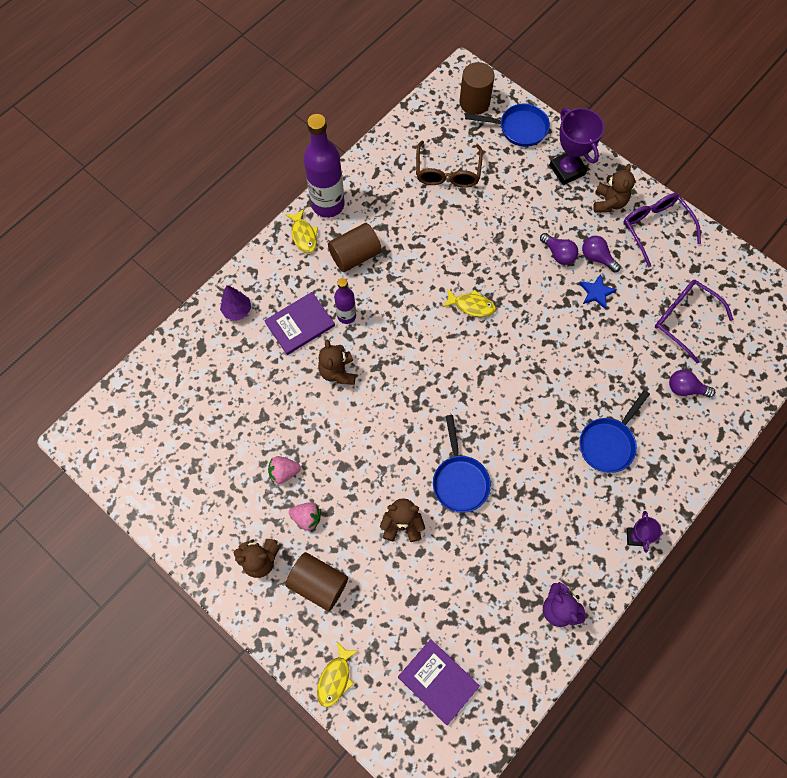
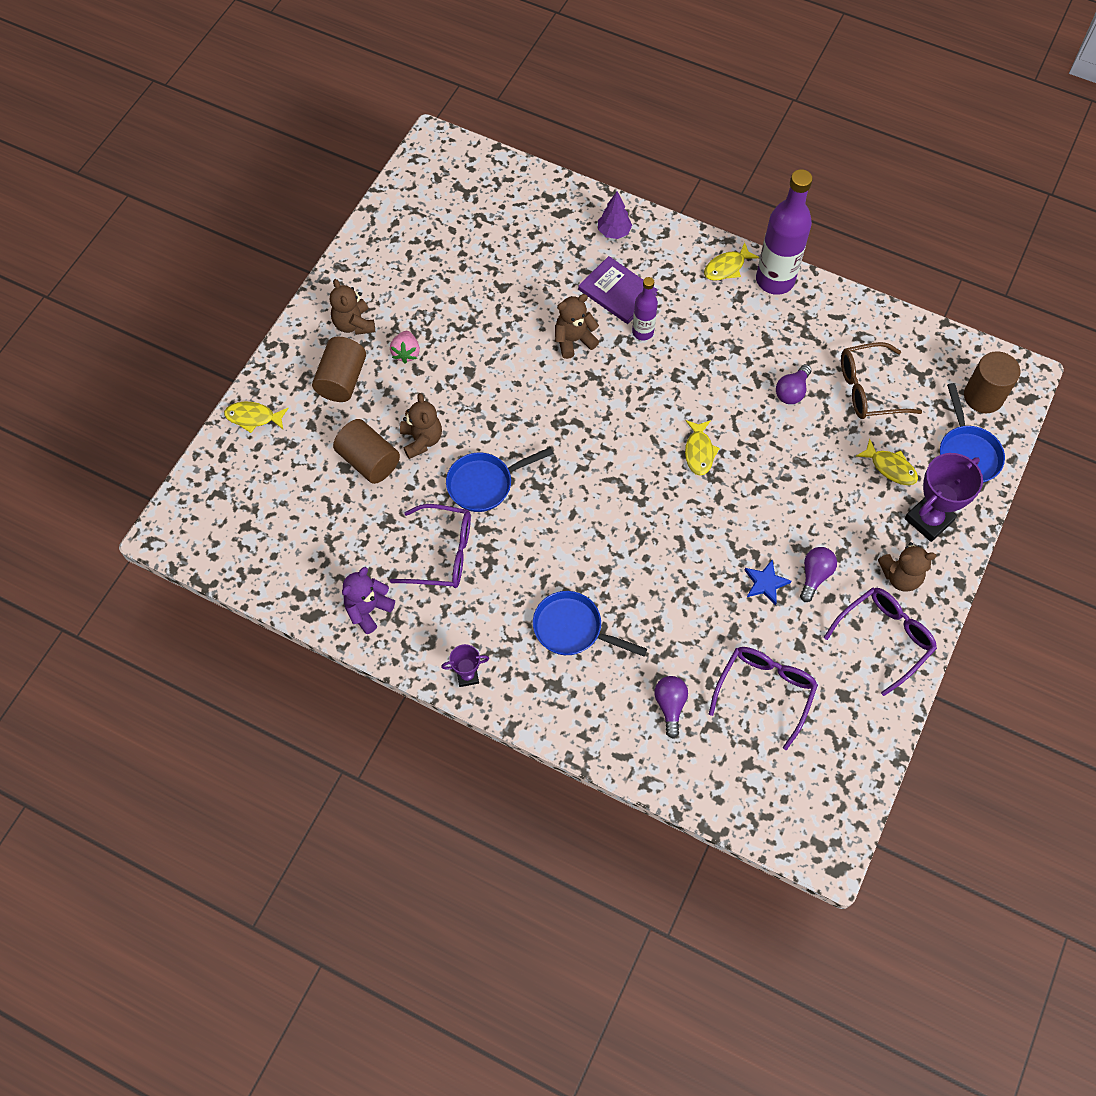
camera: 75 degrees right, 5 degrees down
(284, 472) = (448, 320): pink strawberry -> none
(355, 255) = (720, 322): brown cylinder -> brown cylinder (369, 461)
(438, 681) = (268, 509): purple book -> none
(518, 180) = (890, 467): none -> yellow fish
(518, 532) = (442, 553): none -> purple glasses
(558, 254) = (803, 531): purple light bulb -> purple light bulb (792, 391)

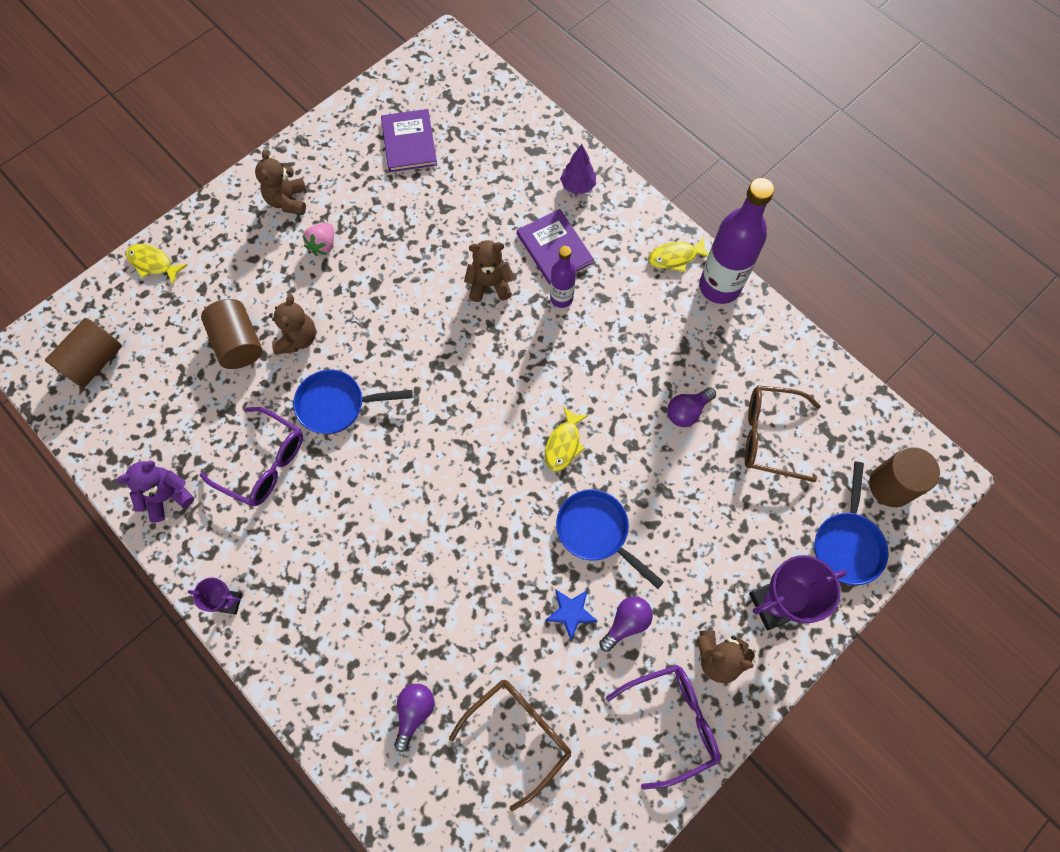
camera: 20 degrees right, 5 degrees up
(342, 380) = (251, 253): brown cylinder -> brown cylinder (94, 361)
(443, 239) = (409, 142): none -> purple book
(573, 629) = (354, 590): blue pan -> blue pan (596, 532)
(765, 692) = (518, 734): purple glasses -> brown glasses
(890, 467) = (757, 531): yellow fish -> none

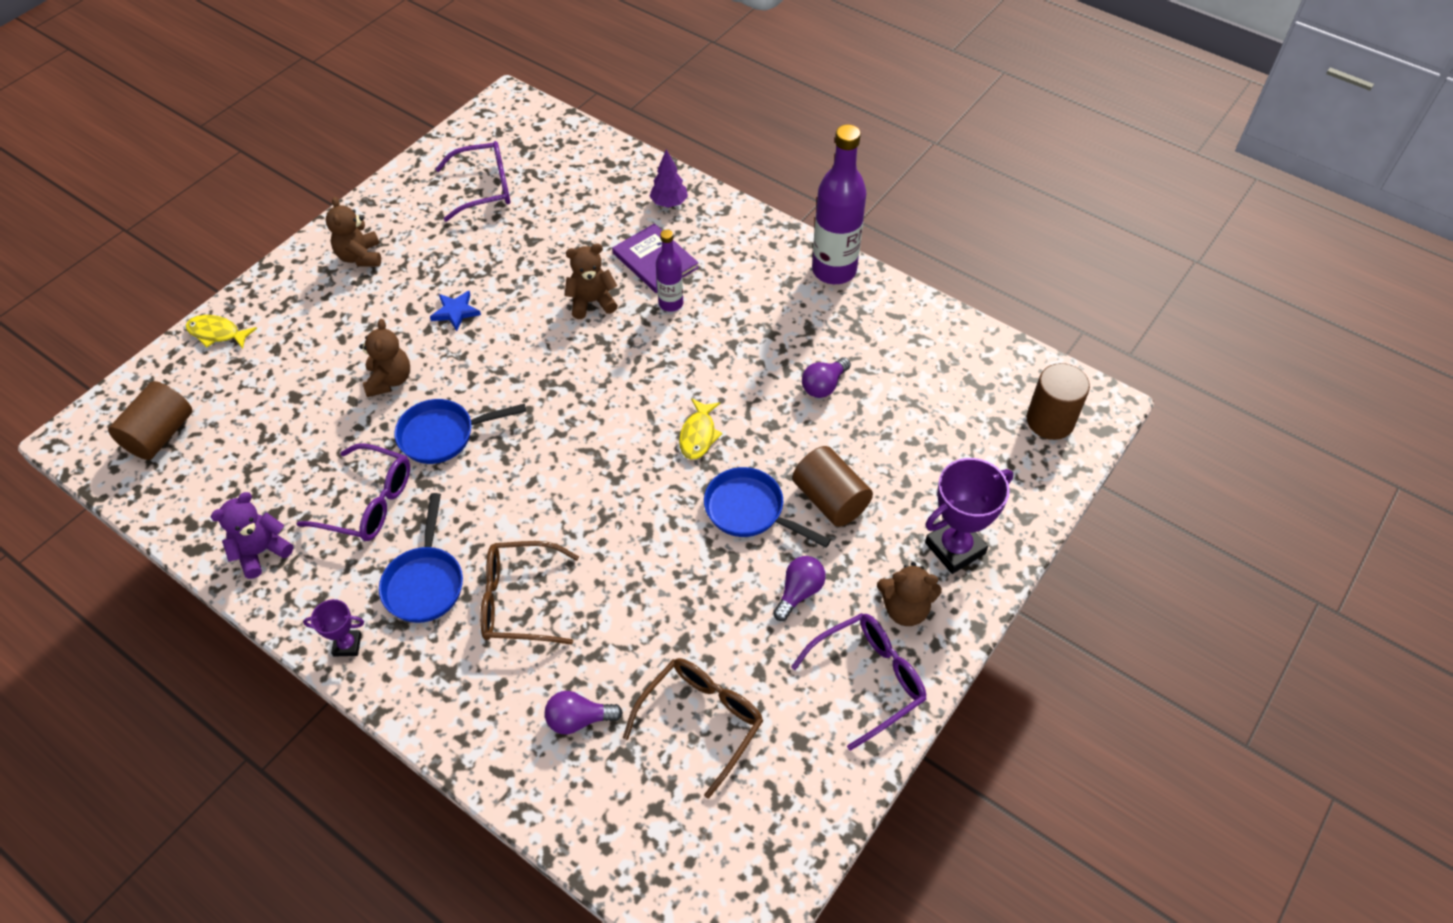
camera: 10 degrees left, 15 degrees down
(238, 343) = (324, 393): brown cylinder -> brown cylinder (830, 499)
(323, 245) = (405, 291): pink strawberry -> none
(409, 142) = (484, 188): purple book -> purple glasses
(414, 712) = (579, 719): purple light bulb -> purple light bulb turned 105 degrees counterclockwise
(571, 612) = (736, 592): blue star -> blue star (455, 312)
(675, 257) = (783, 251): yellow fish -> none
(770, 436) = (915, 395): brown glasses -> brown glasses (519, 601)
(847, 544) = (1018, 480): blue pan -> blue pan (425, 582)

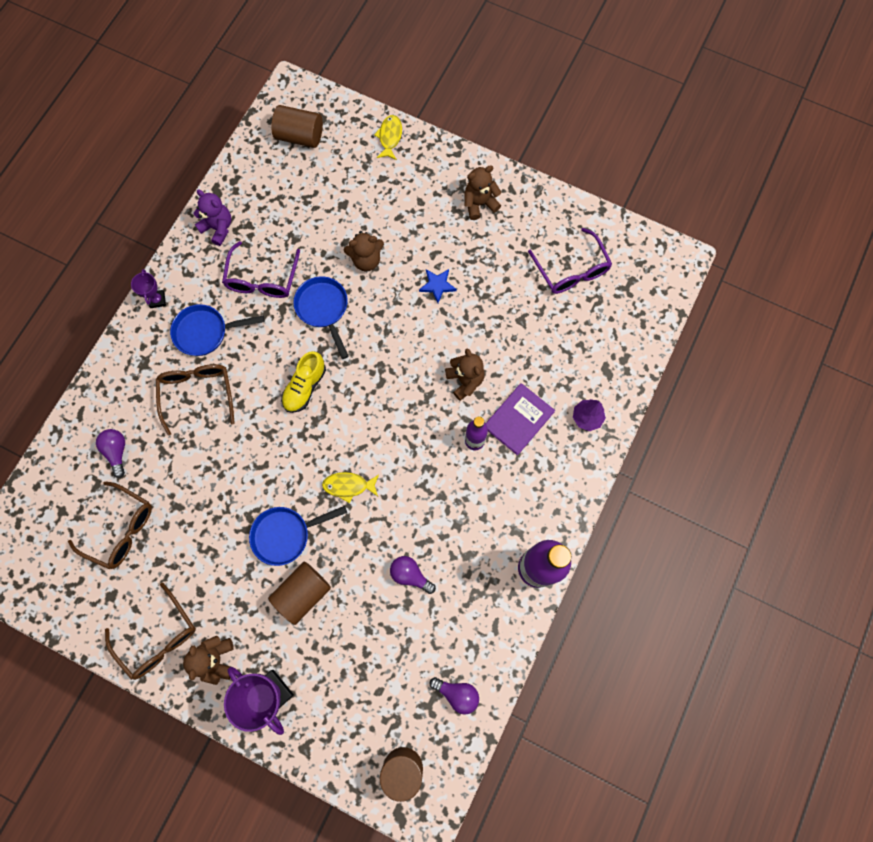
camera: 80 degrees right, 20 degrees up
(549, 468) = (305, 387): none -> yellow shoe
(750, 511) = (285, 535): blue pan -> blue pan turned 135 degrees counterclockwise
(799, 592) = (222, 580): purple light bulb -> purple light bulb (457, 693)
(868, 680) = (158, 637): purple glasses -> brown glasses

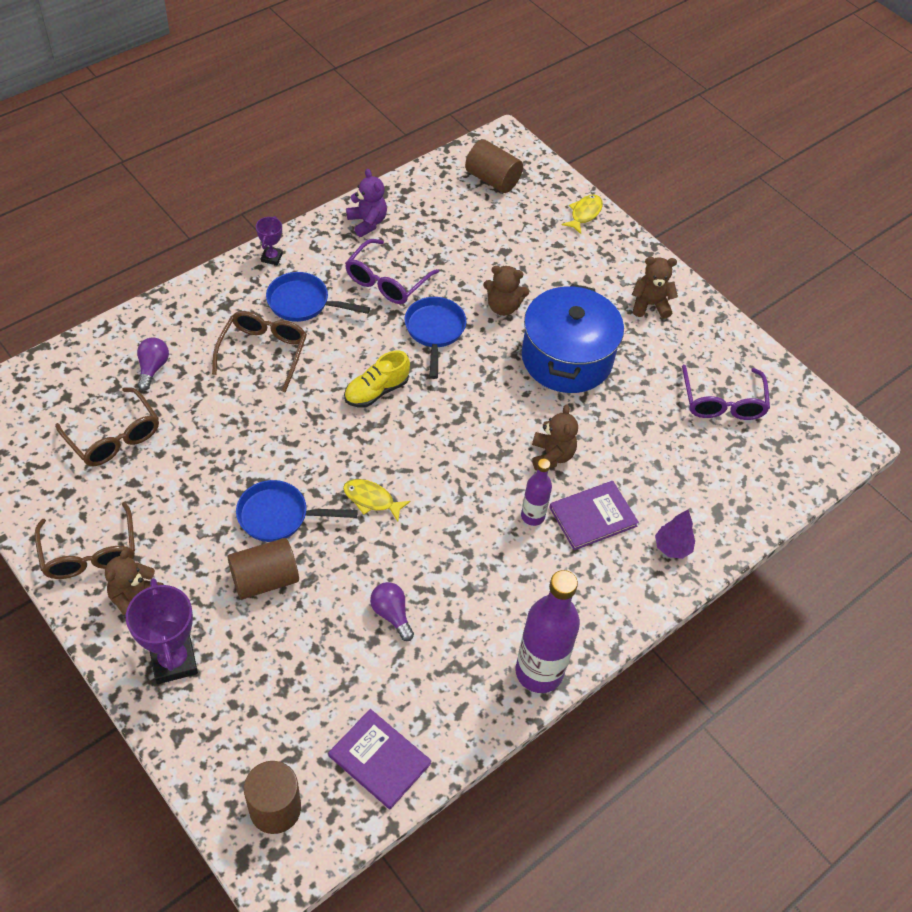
camera: 20 degrees right, 20 degrees down
(437, 285) = (567, 358): blue star -> blue pot
(457, 693) = (379, 759): purple light bulb -> purple book

